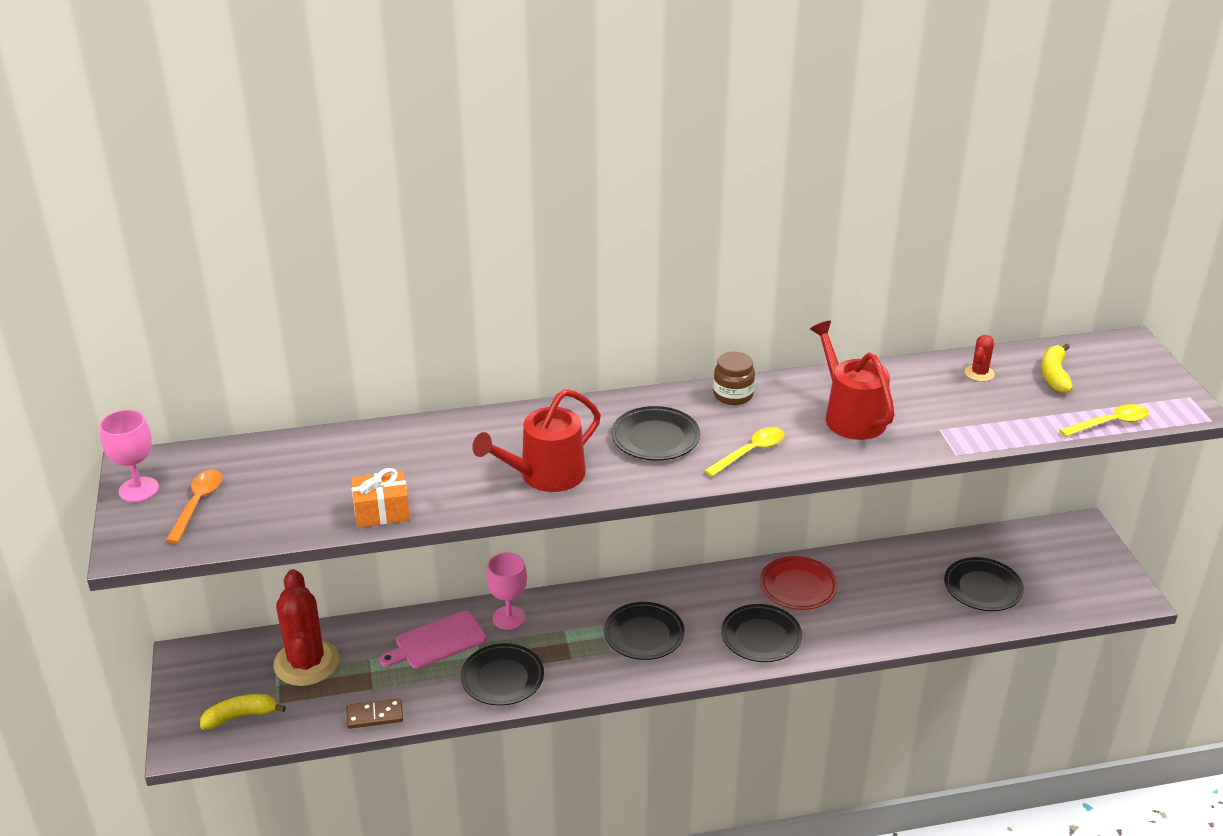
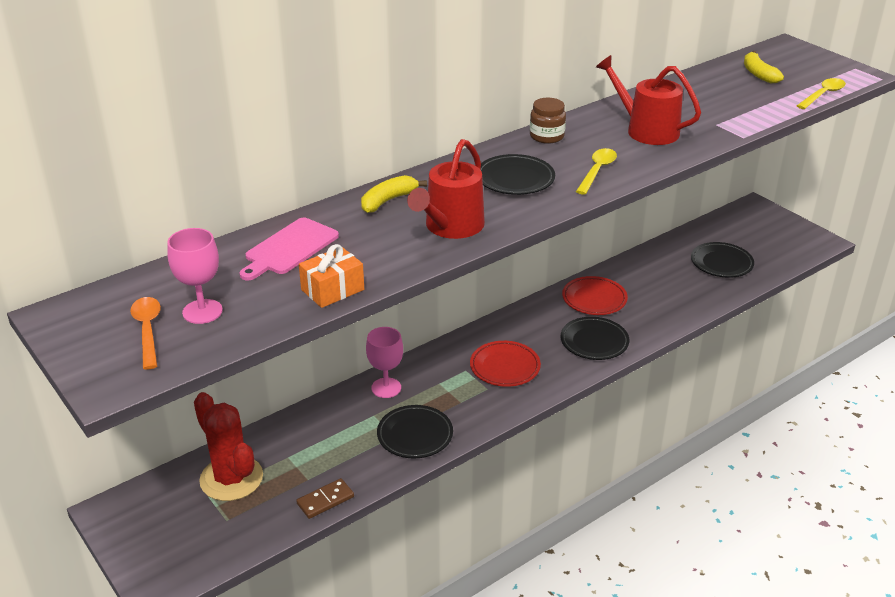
camera: 25 degrees left, 0 degrees up
(139, 489) = (75, 335): pink goblet -> pink goblet (202, 311)
(241, 716) = (200, 542): yellow banana -> yellow banana (388, 200)
(437, 642) = (338, 425): pink cutting board -> pink cutting board (289, 248)
(644, 634) = (505, 367): black plate -> red plate
(979, 373) = (708, 84): red cactus -> none

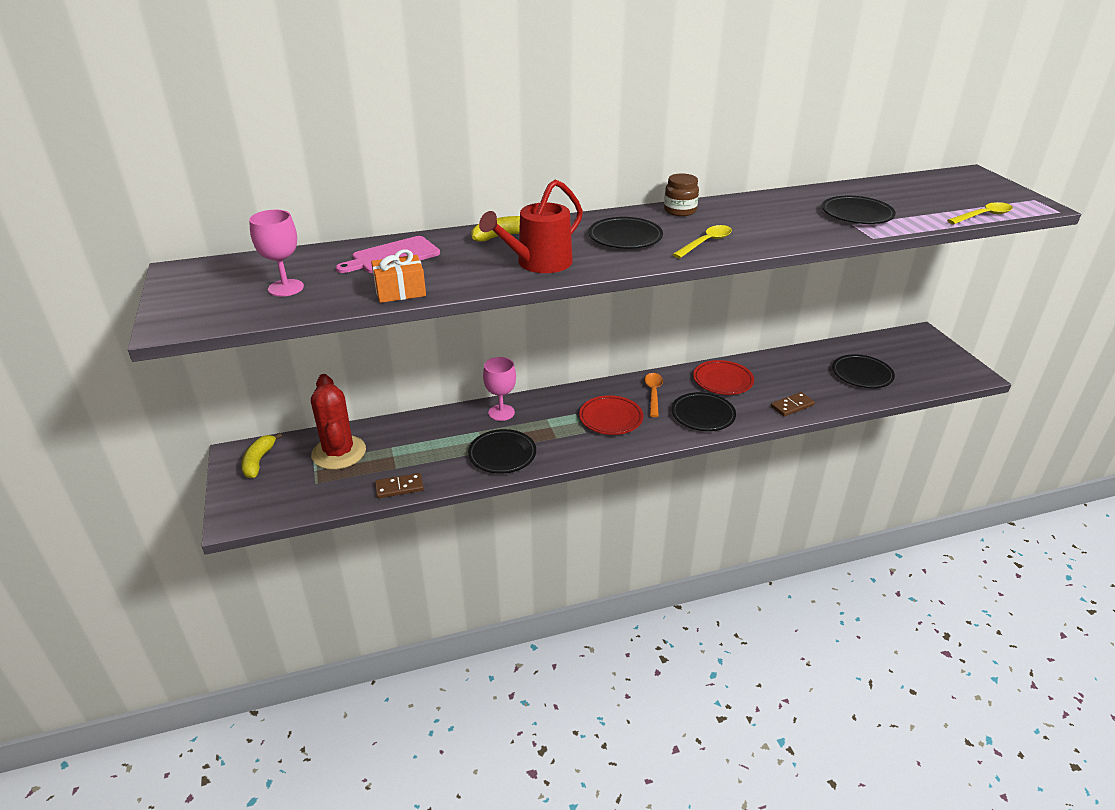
camera: 20 degrees right, 0 degrees up
(148, 330) = (234, 293): orange spoon -> orange spoon (653, 393)
(646, 130) = (778, 219): red watering can -> none
(673, 312) = (792, 406): none -> brown domino
(714, 112) = (857, 214): none -> black plate
(758, 74) = (925, 191): yellow banana -> yellow banana (259, 461)

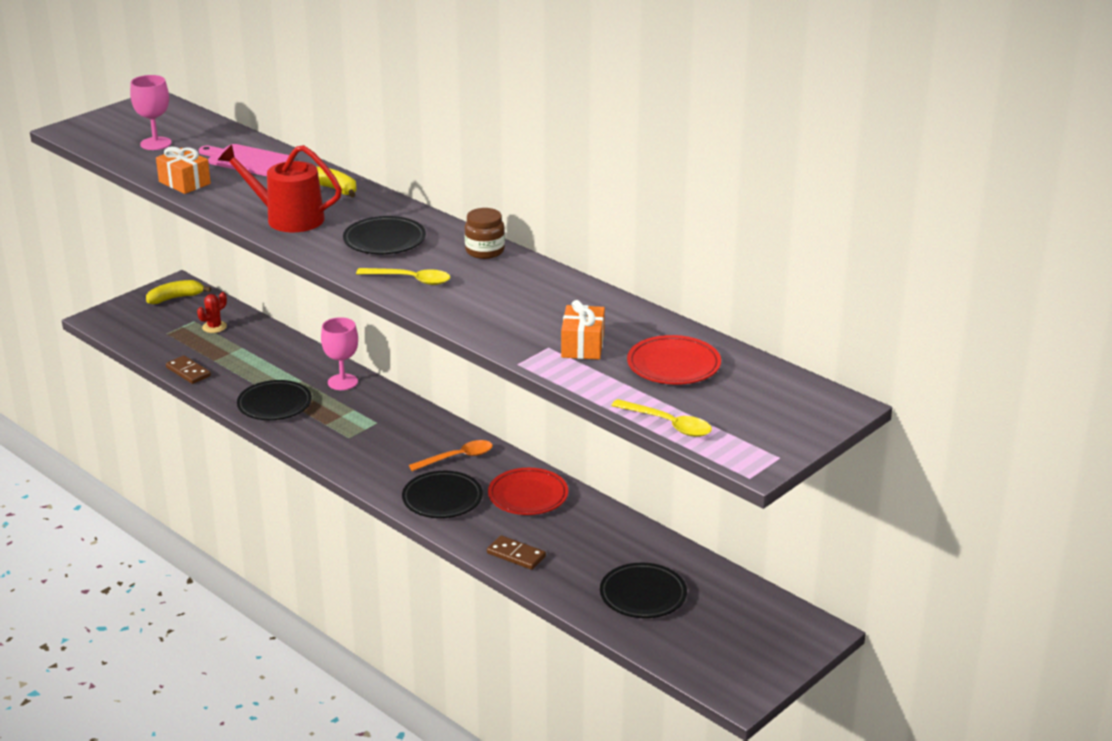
camera: 60 degrees right, 5 degrees down
(339, 453) = (214, 327): red cactus -> red cactus, size x0.45
(611, 418) = (386, 445): red plate -> red plate (673, 365)
(857, 214) = (582, 346): black plate -> orange gift

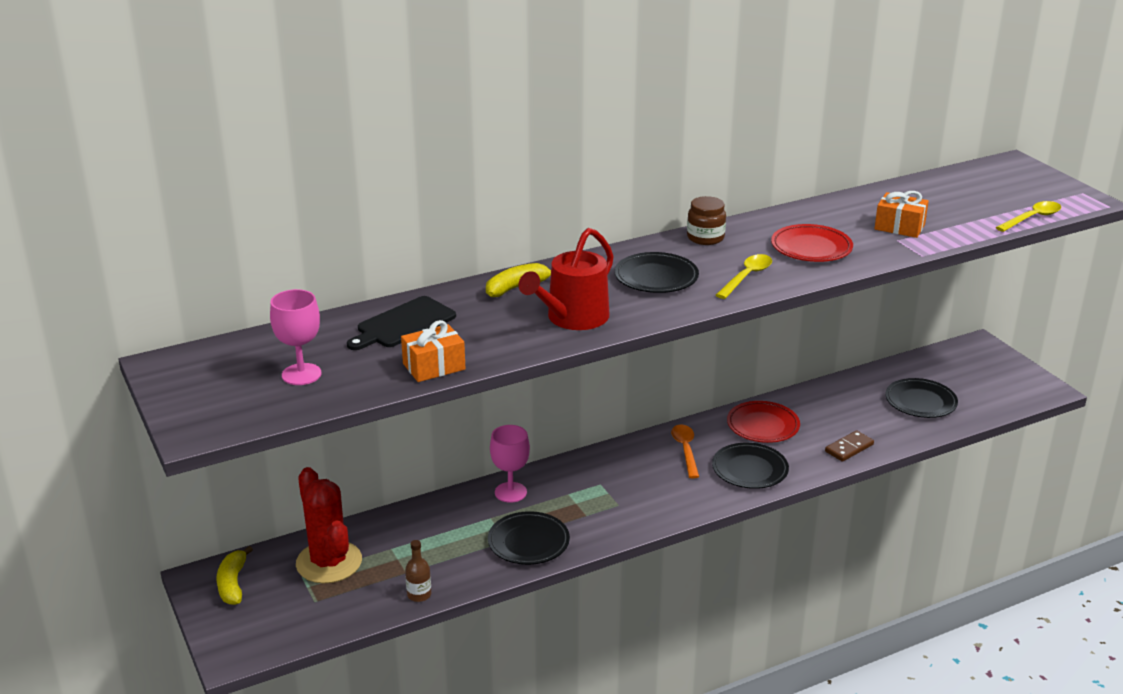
camera: 70 degrees left, 0 degrees up
(188, 372) = (419, 594): brown domino -> brown bottle
(214, 327) = (329, 562): red cactus -> red cactus, size x2.22
(247, 160) = (403, 324): pink cutting board -> black cutting board
(673, 365) = (942, 201): red plate -> red plate (811, 248)

